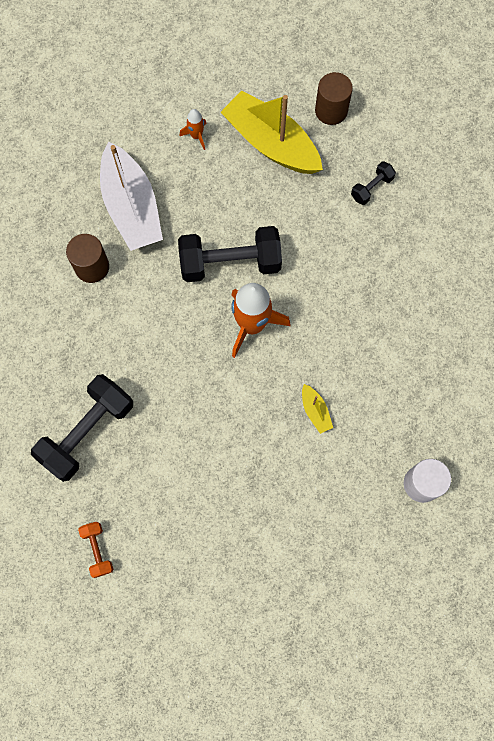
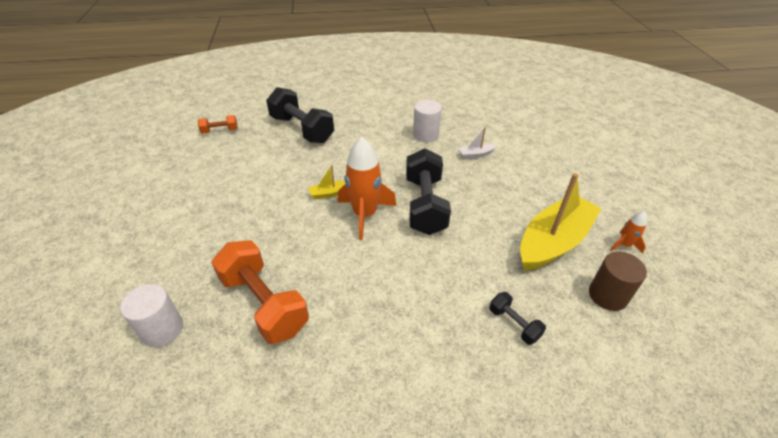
camera: 95 degrees right, 30 degrees down
(92, 267) = (425, 135): brown cylinder -> white cylinder
(132, 207) = (476, 154): white boat -> white boat, size x0.41
(196, 136) = (549, 192): orange rocket -> orange rocket (624, 245)
(315, 411) = (272, 250): yellow boat -> yellow boat (329, 193)
(381, 400) = (264, 303): none -> orange dumbbell

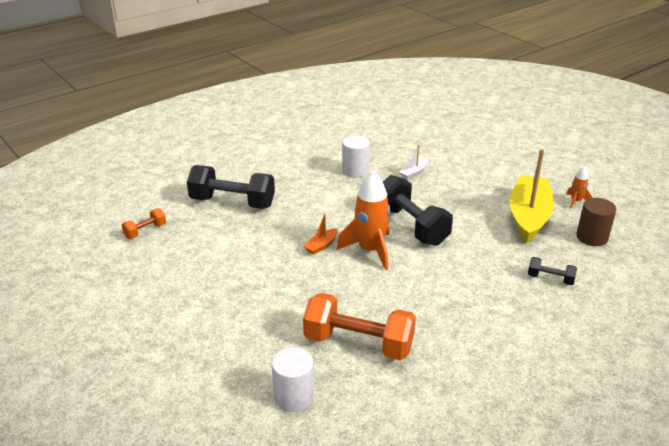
camera: 30 degrees left, 10 degrees down
(329, 193) = (321, 246): yellow boat -> orange boat

